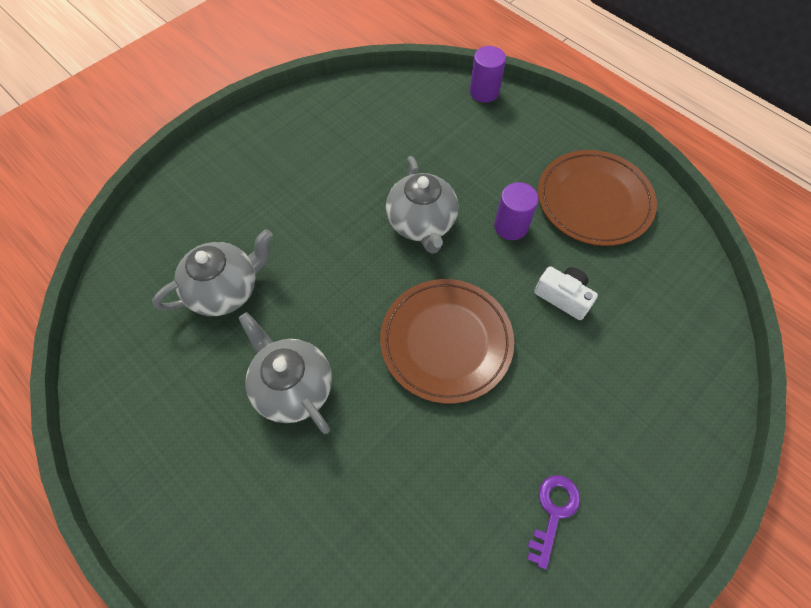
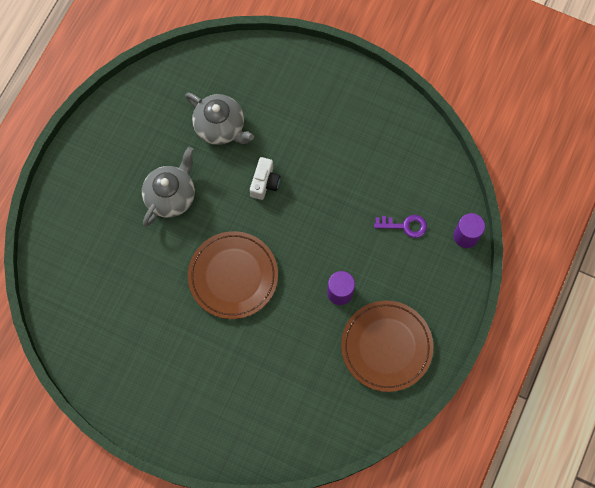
camera: 70 degrees right, 10 degrees up
(422, 223) = (319, 230): grey teapot -> none
(553, 512) = (147, 369): purple key -> purple key (405, 226)
(563, 297) = (294, 343): white camera -> white camera (265, 183)

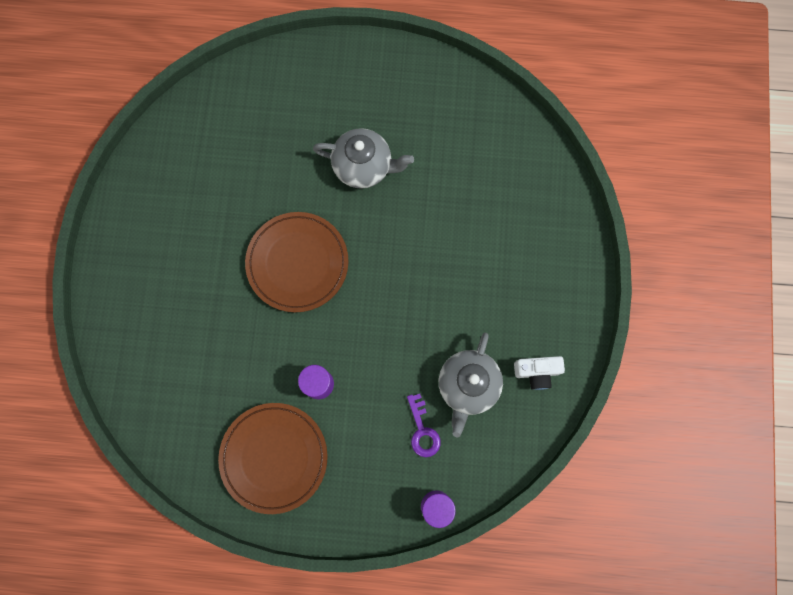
camera: 70 degrees right, 5 degrees up
(220, 127) = (461, 187): grey teapot -> grey teapot (468, 385)
(265, 183) = (415, 258): white camera -> white camera (536, 372)

